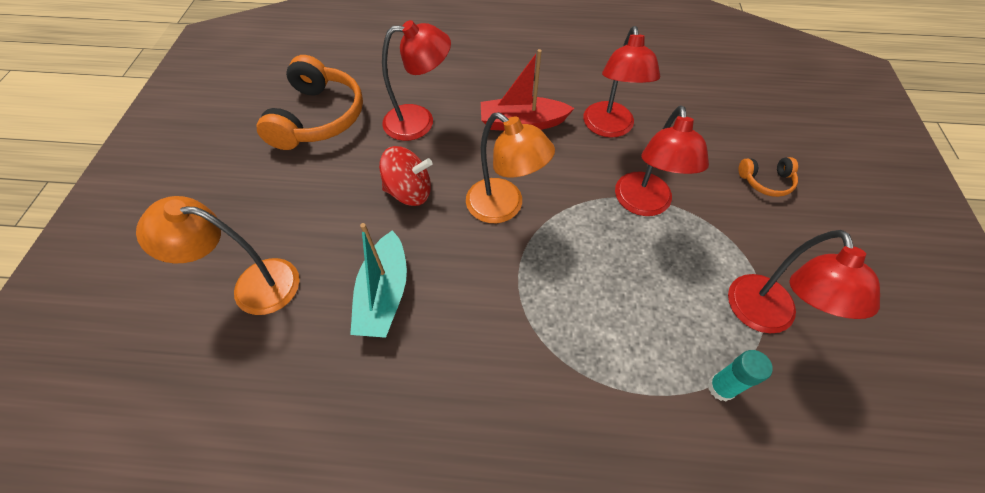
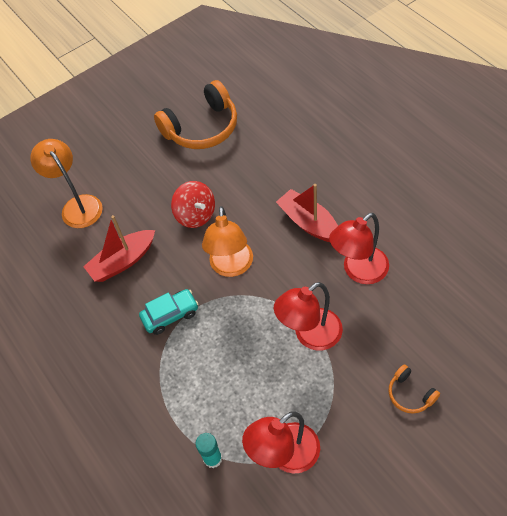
camera: 55 degrees right, 0 degrees up
(384, 294) = (123, 261): turquoise boat -> red boat
(419, 121) = (251, 173): red lamp -> none
(503, 299) = (170, 315): none -> turquoise car

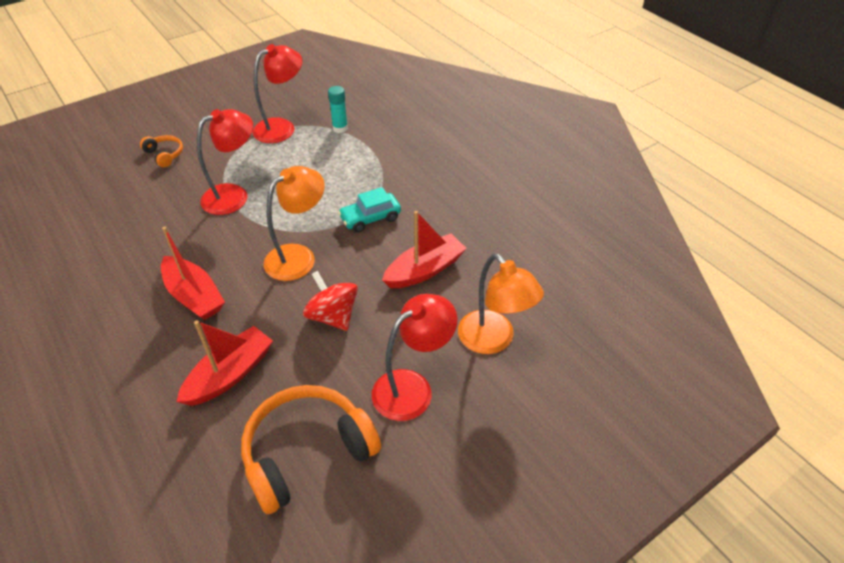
camera: 175 degrees right, 10 degrees down
(231, 267) = (298, 256): orange lamp -> orange lamp turned 45 degrees clockwise
(262, 167) = (230, 374): none -> red boat
(358, 271) = (161, 243): red lamp -> red lamp (412, 387)

